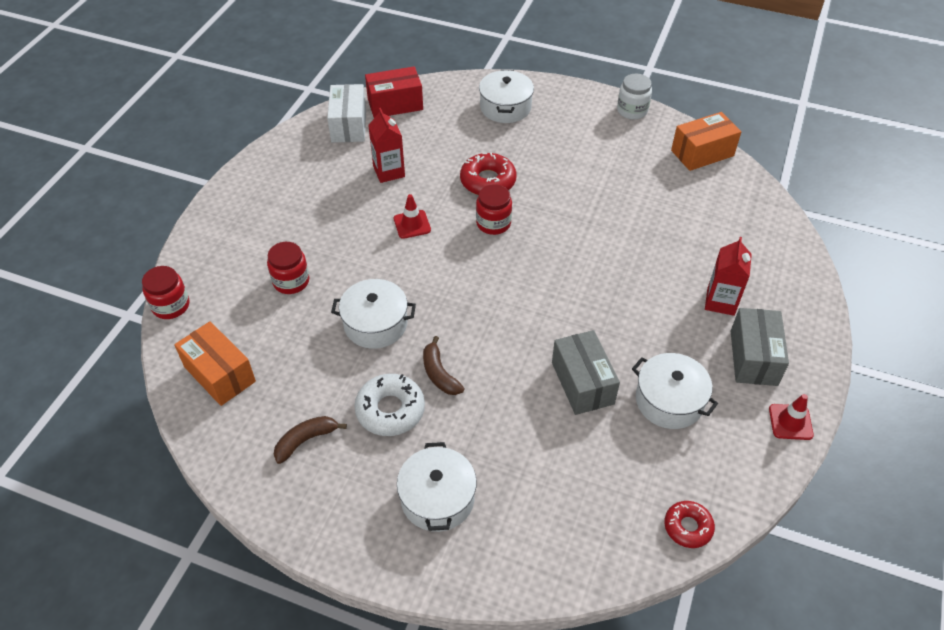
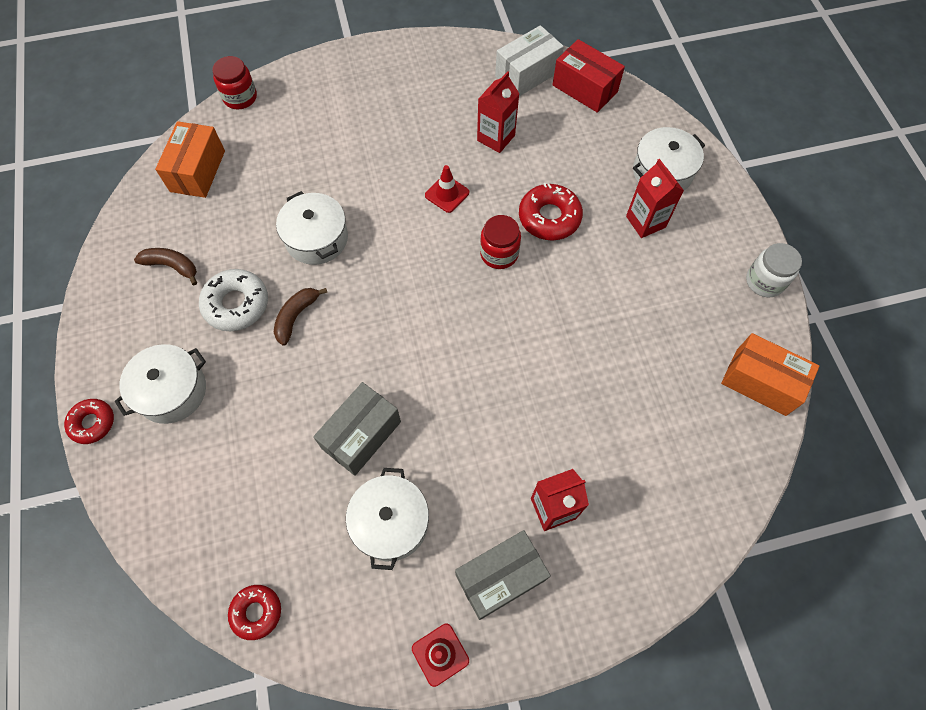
camera: 55 degrees right, 15 degrees up
(291, 281) = (319, 153): red jar -> none
(419, 578) = (92, 423): none -> red donut
(537, 137) = (645, 222): none -> red carton

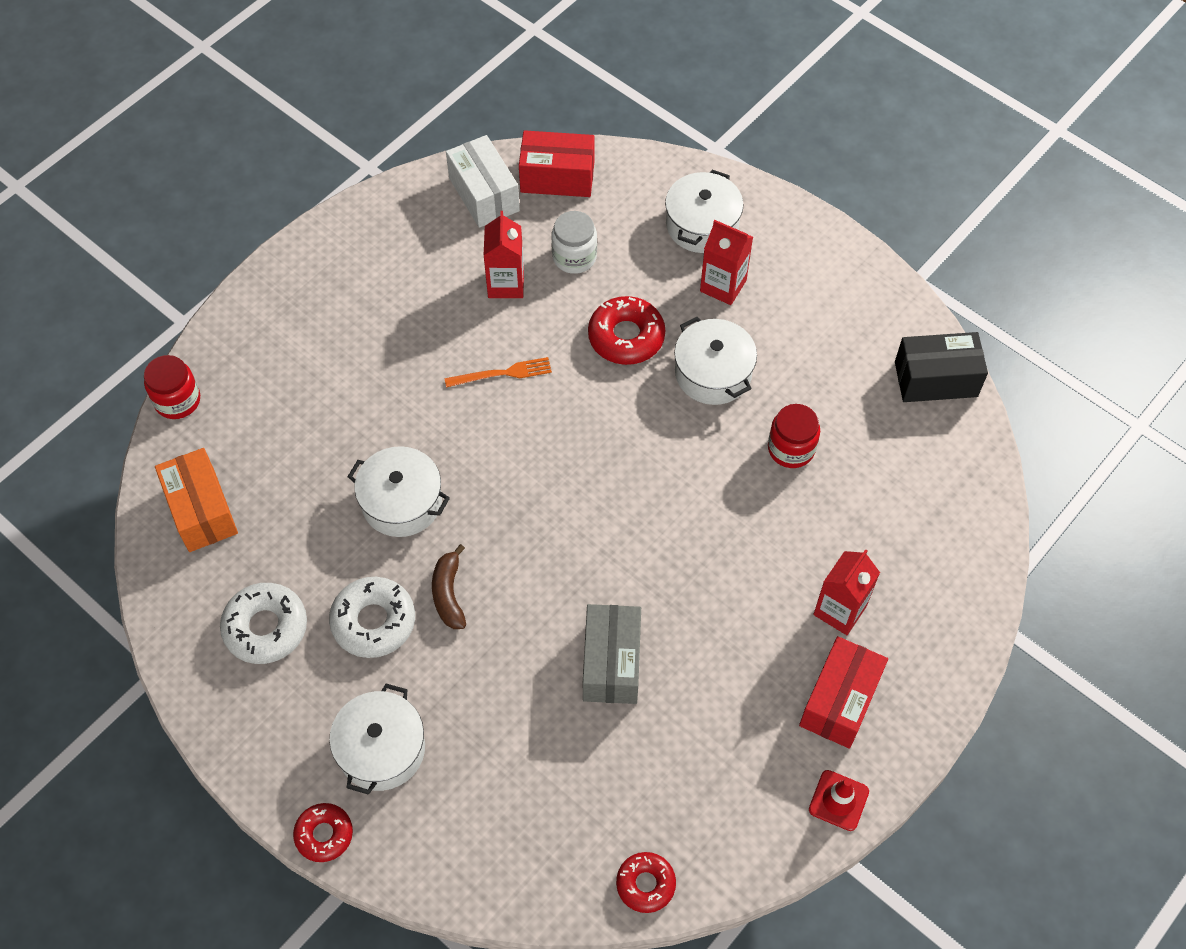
camera: 35 degrees left, 5 degrees down
(172, 266) = (266, 627): brown banana -> white donut
(391, 522) = (704, 722): white pot -> white pot (713, 373)
(447, 194) = (502, 373): red traffic cone -> orange fork
(499, 254) = (605, 403): red jar -> red jar (791, 449)
(500, 577) = (839, 701): grey box -> red box
(527, 74) = (484, 194): white box -> white box turned 45 degrees counterclockwise
(760, 382) = (936, 379): orange box -> black box
(764, 281) = (874, 280): white jar -> white jar (574, 257)

